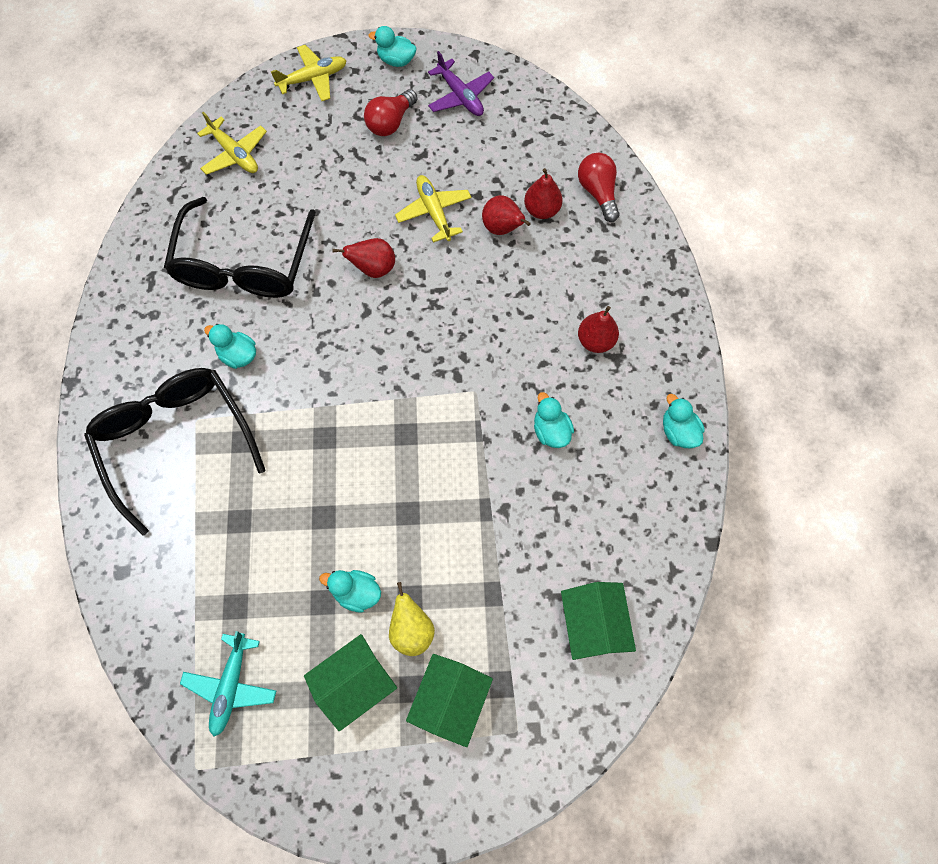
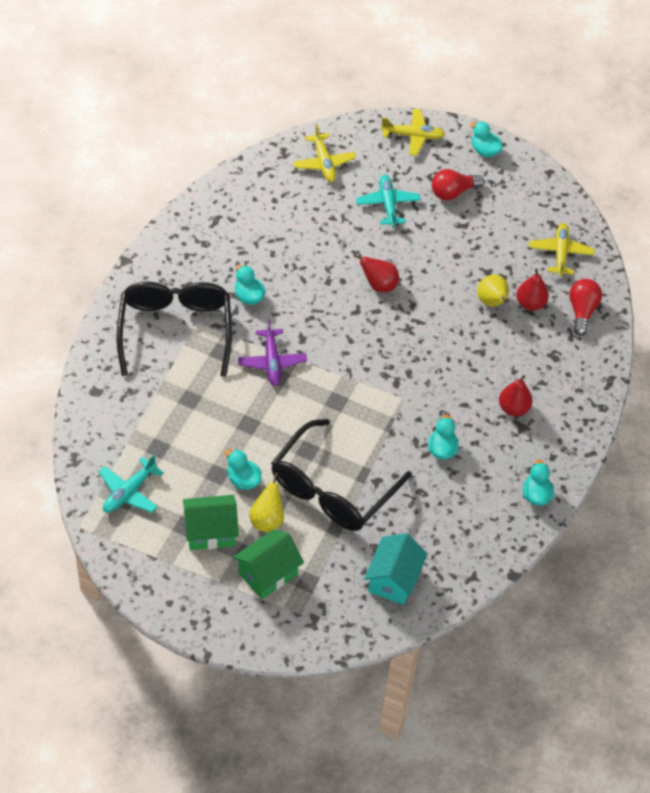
camera: 25 degrees right, 15 degrees down
(244, 264) = (287, 240): black glasses -> black glasses (332, 488)
(330, 169) = (388, 204): none -> turquoise plane
(434, 212) = (447, 268): yellow plane -> yellow plane (560, 253)
(460, 96) = (518, 197): purple plane -> purple plane (272, 362)
(502, 228) = (492, 302): red pear -> yellow pear
(592, 624) = (393, 579): green house -> turquoise house

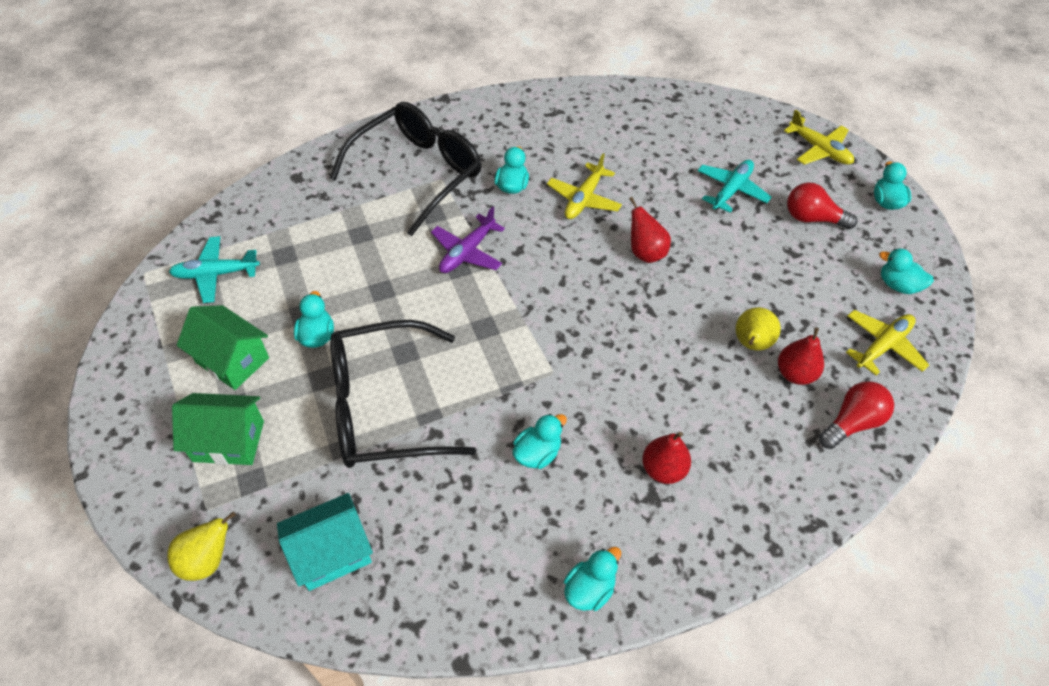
camera: 45 degrees right, 0 degrees up
(267, 520) = (291, 389): yellow pear -> yellow pear (207, 560)
(324, 163) = (704, 124): yellow plane -> yellow plane (583, 199)
(537, 207) = (898, 285): none -> turquoise duck

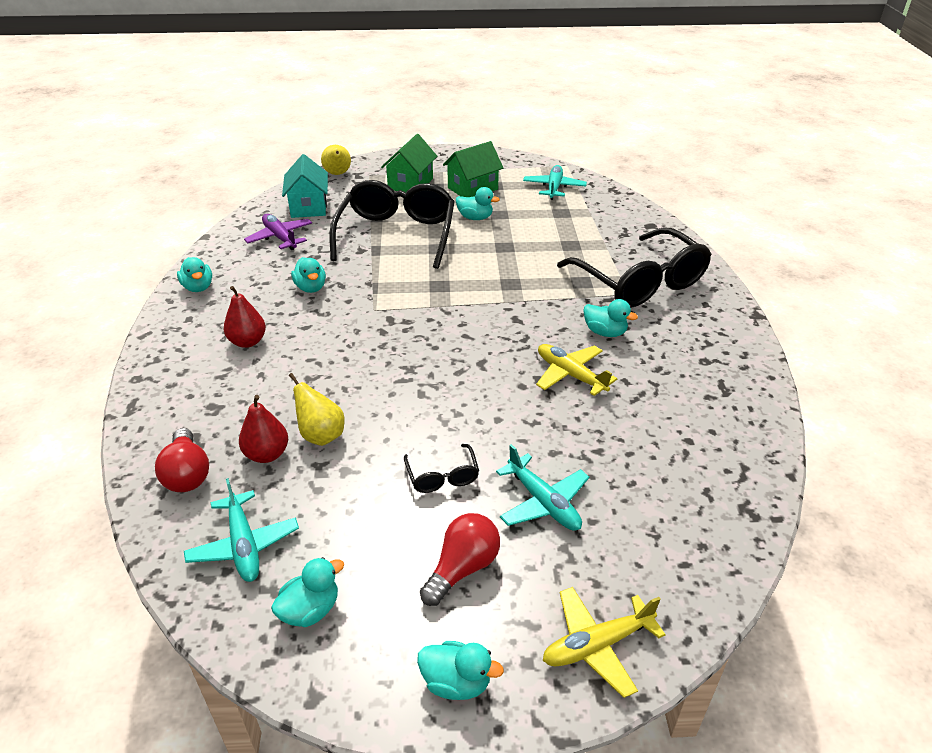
camera: 110 degrees right, 15 degrees down
(467, 252) = (527, 292): purple plane -> purple plane (280, 238)
(645, 252) = (476, 397): red pear -> none
(743, 250) = (442, 476): none -> black glasses
(882, 346) = (243, 545): yellow plane -> turquoise plane

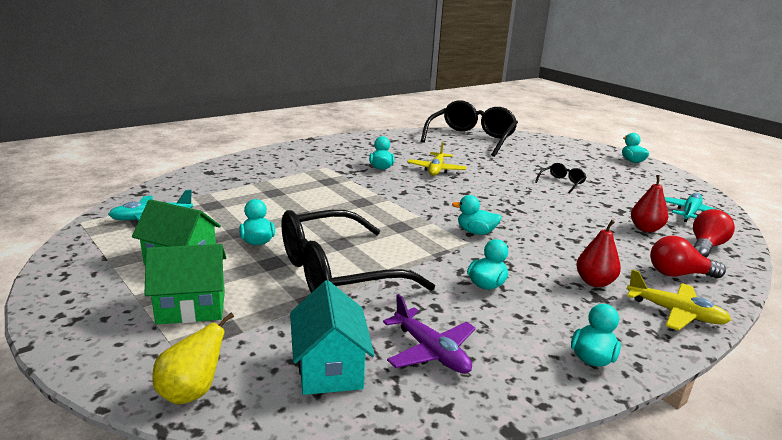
camera: 125 degrees left, 15 degrees down
(280, 238) = (431, 351): purple plane -> purple plane turned 60 degrees counterclockwise
(308, 207) = (330, 368): turquoise house -> turquoise house turned 60 degrees counterclockwise
(310, 610) = (672, 189): turquoise duck -> turquoise duck (476, 232)
(321, 435) = (603, 219): yellow pear -> none
(462, 568) = (594, 169): red light bulb -> red light bulb (678, 274)
(543, 502) = (533, 162): turquoise plane -> none
(597, 645) = (573, 146): yellow plane -> yellow plane (675, 313)
(639, 282) = (306, 166): black glasses -> black glasses (471, 139)

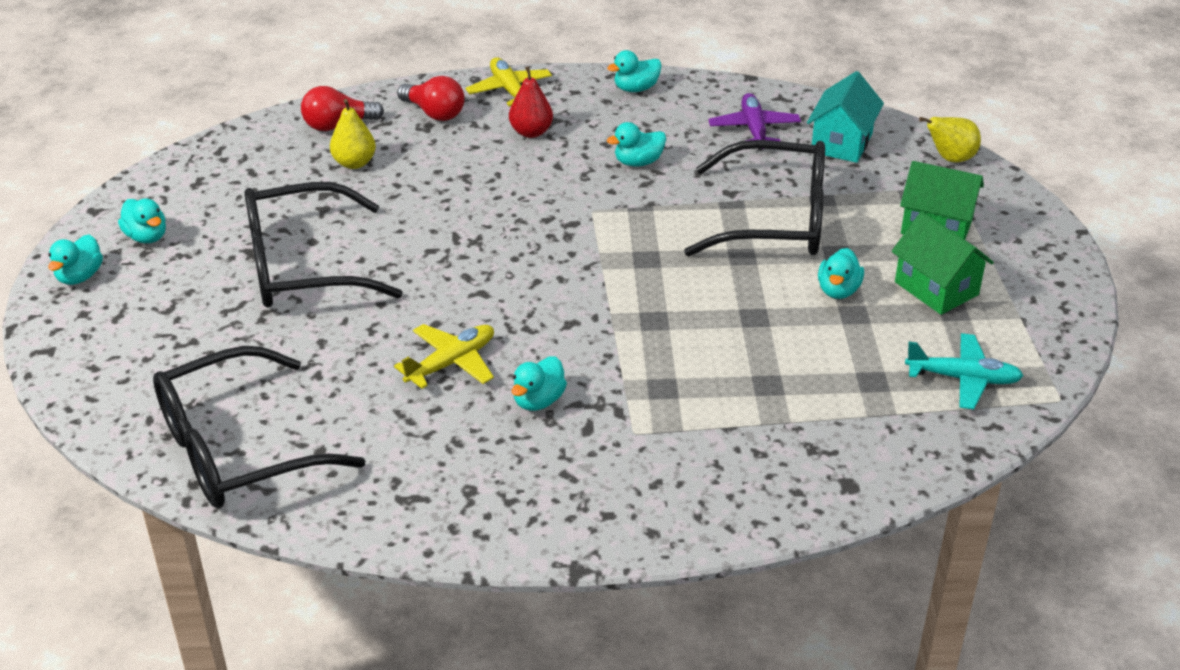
camera: 145 degrees left, 15 degrees up
(476, 232) = (563, 222): turquoise duck -> turquoise duck (147, 237)
(561, 183) = (303, 266): black glasses -> black glasses, size x2.40
(645, 229) = (354, 163): red pear -> yellow pear
(689, 213) = (248, 164): turquoise plane -> none

